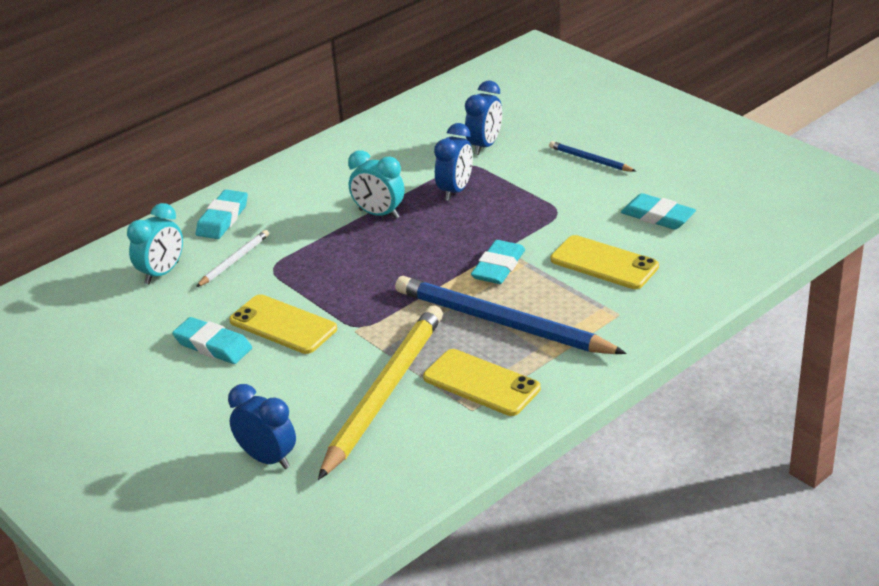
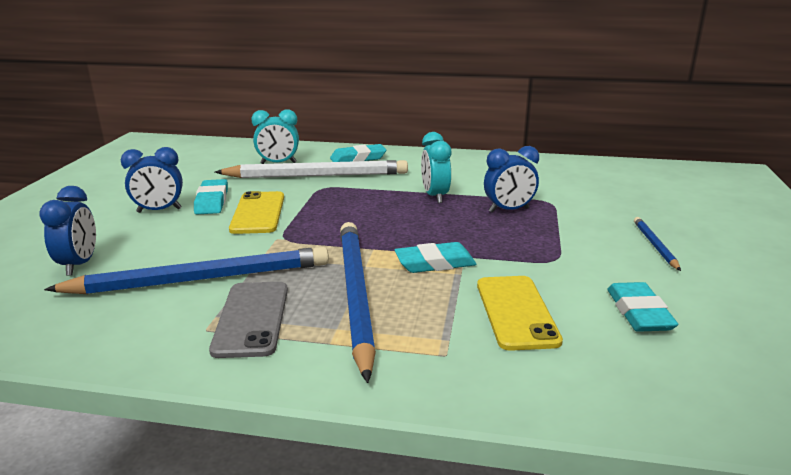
camera: 50 degrees right, 10 degrees down
(234, 261) = (316, 176): white pencil -> white pencil, size x2.21
(384, 393) = (200, 279): yellow pencil -> blue pencil
(481, 383) = (251, 319): yellow phone -> grey phone
(484, 146) = (585, 199): blue clock -> blue clock (159, 210)

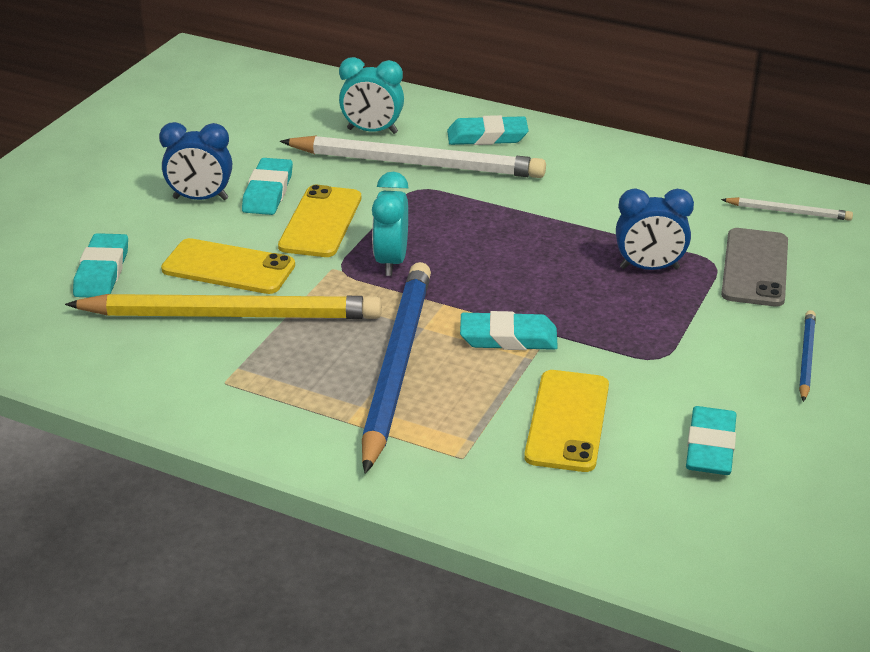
camera: 15 degrees right, 10 degrees up
(79, 264) = (102, 271): blue clock -> turquoise eraser
(191, 248) = (228, 267): none -> yellow phone
(200, 279) = (231, 315): blue pencil -> yellow pencil
(251, 319) = (274, 377): grey phone -> grey phone (755, 268)
(435, 196) = (562, 228): turquoise clock -> turquoise clock (391, 261)
(574, 173) = (788, 212): none -> white pencil

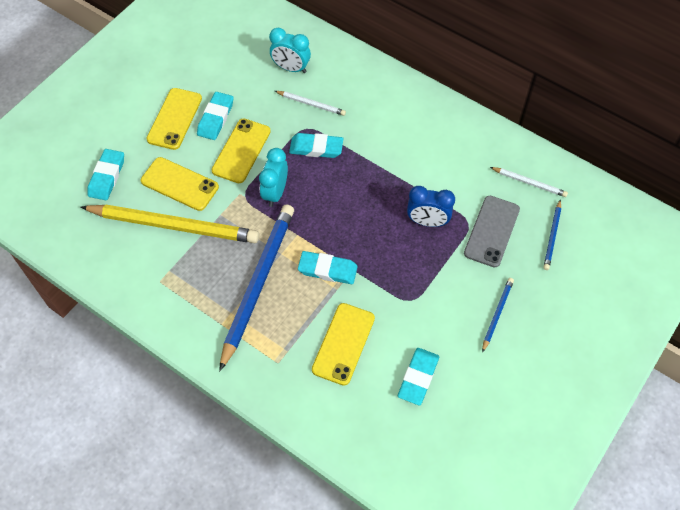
camera: 10 degrees right, 25 degrees up
(200, 199) = (174, 119): blue clock -> yellow phone
(416, 164) = (311, 104): white pencil -> white pencil, size x0.45
(487, 136) = (361, 83): turquoise eraser -> turquoise eraser (316, 148)
(851, 264) = (552, 236): none -> blue pencil

